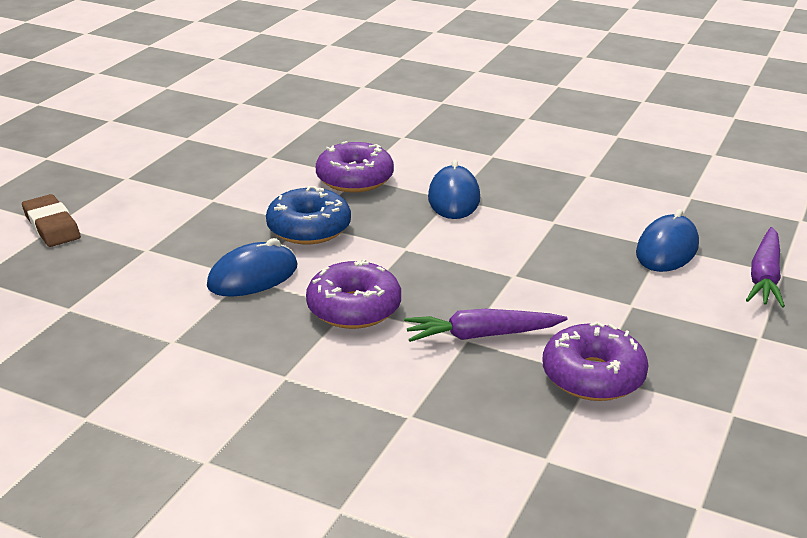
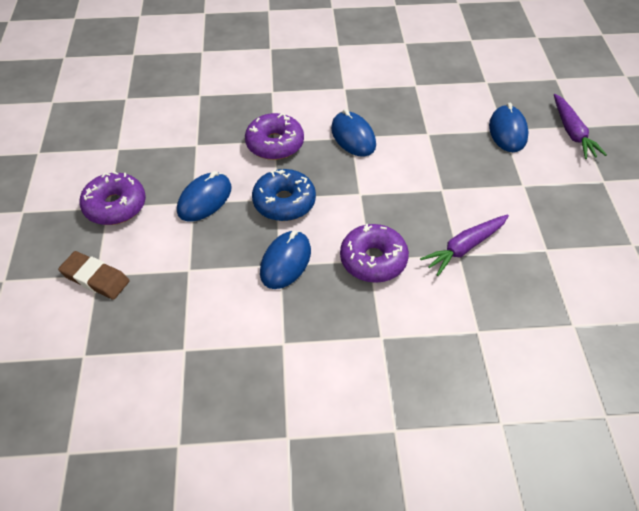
camera: 30 degrees left, 20 degrees up
(227, 201) = (205, 200): none -> blue mouse
(593, 376) = (547, 251): purple donut -> purple donut (115, 206)

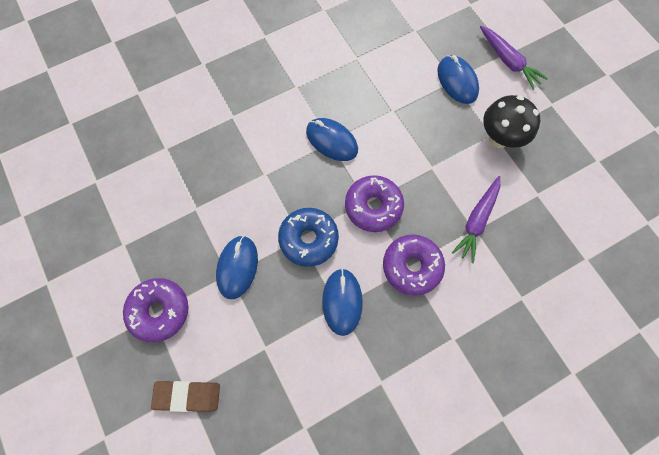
camera: 25 degrees left, 20 degrees up
(275, 144) = (267, 178): purple donut -> purple donut (373, 207)
(528, 189) = (499, 138): none -> black mushroom

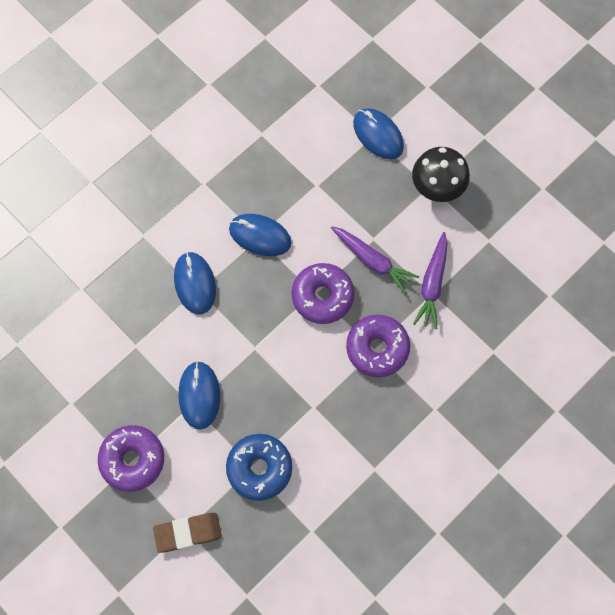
camera: 15 degrees left, 0 degrees up
(308, 239) = (264, 348): blue donut -> blue donut (259, 468)
(342, 301) = (316, 402): blue mouse -> blue mouse (195, 284)
(508, 61) = (428, 98): purple carrot -> purple carrot (373, 261)

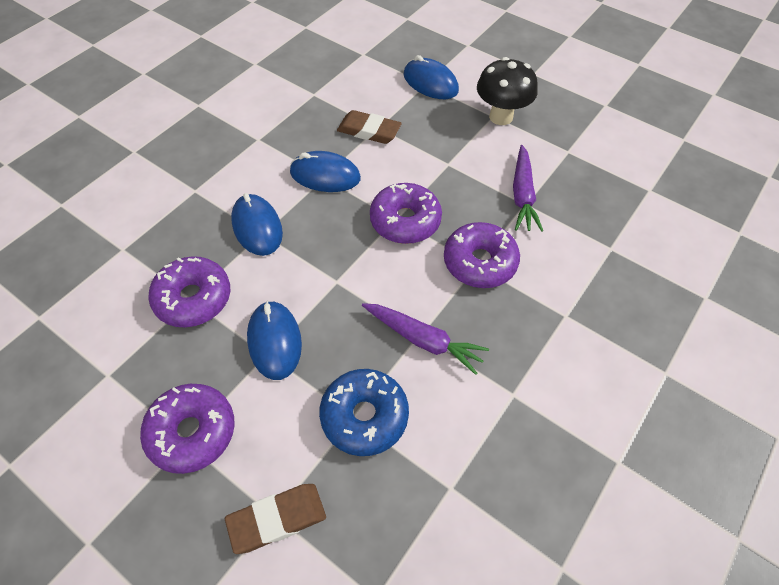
camera: 10 degrees left, 15 degrees down
(138, 346) = (193, 298): none -> purple donut
(308, 188) = (369, 131): none -> brown eraser
(373, 261) = (453, 183): purple carrot -> purple carrot (424, 340)

